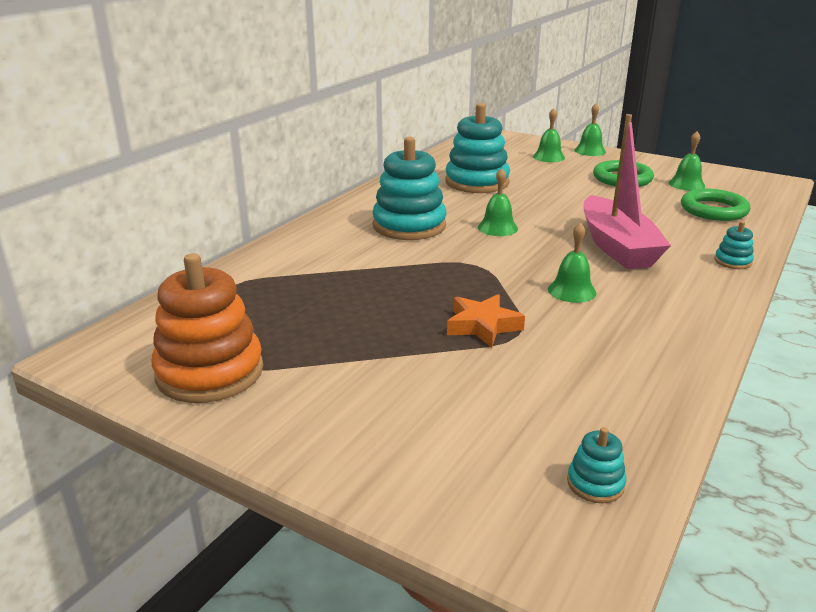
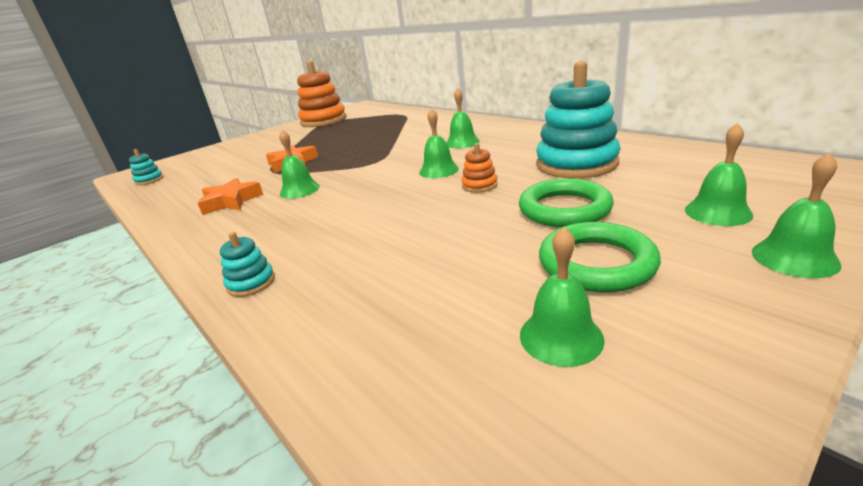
camera: 110 degrees right, 0 degrees up
(409, 226) = (462, 142): turquoise stacking toy -> green bell
(529, 209) = (479, 185): none -> orange stacking toy
(617, 247) = (353, 218): pink boat -> none
(624, 329) = (231, 201): none -> orange star
(713, 210) = (411, 326): green ring -> green ring (564, 209)

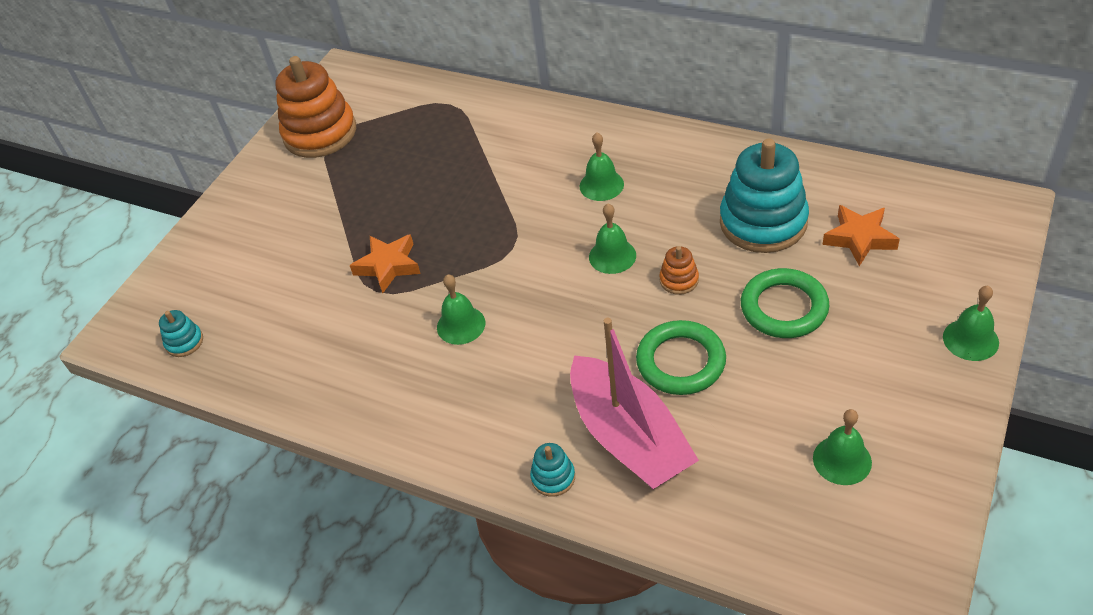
camera: 20 degrees left, 20 degrees up
(231, 201) = (386, 364): orange star -> orange star (859, 238)
(344, 269) = (629, 437): none -> pink boat
(596, 263) = (838, 378): green ring -> green ring (680, 362)
(718, 212) = (911, 289): green bell -> none

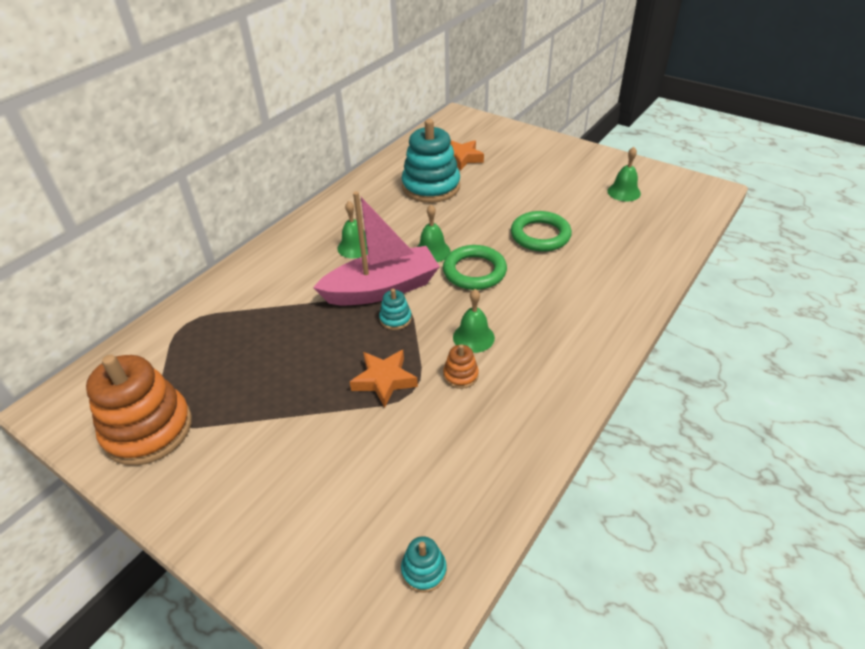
camera: 85 degrees left, 5 degrees down
(553, 477) = (629, 302): turquoise stacking toy -> turquoise stacking toy (395, 319)
(629, 437) = (599, 264): pink boat -> pink boat (382, 289)
(679, 280) = (468, 226): orange stacking toy -> orange stacking toy (460, 375)
(784, 308) = (507, 191): green ring -> green ring (474, 271)
(970, 339) = (548, 142): green bell -> none

